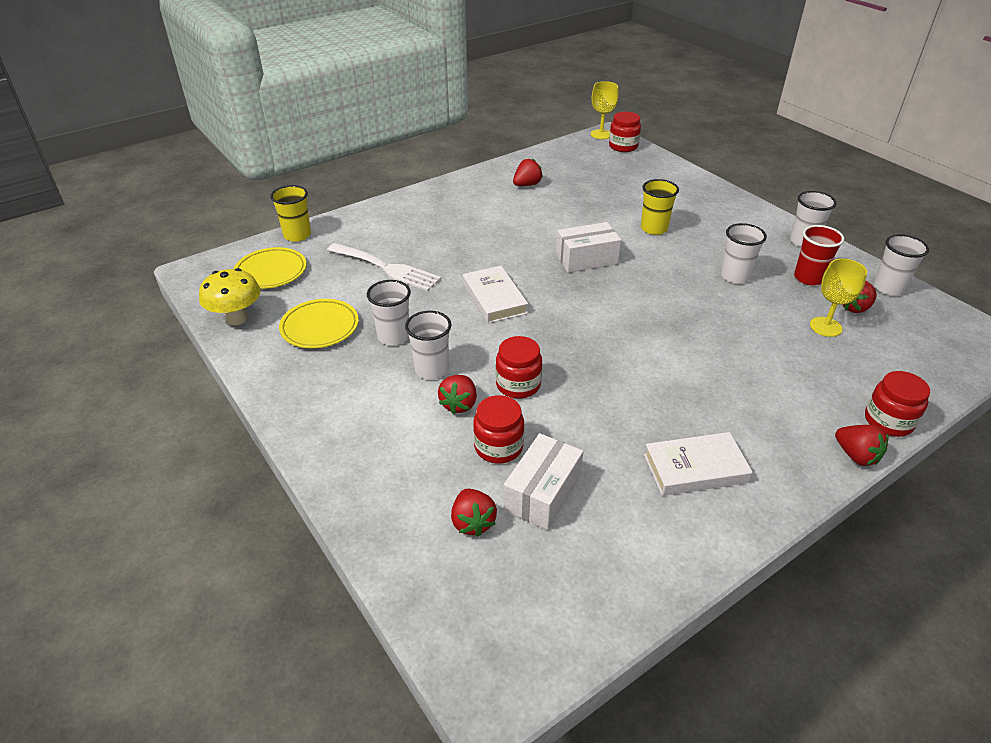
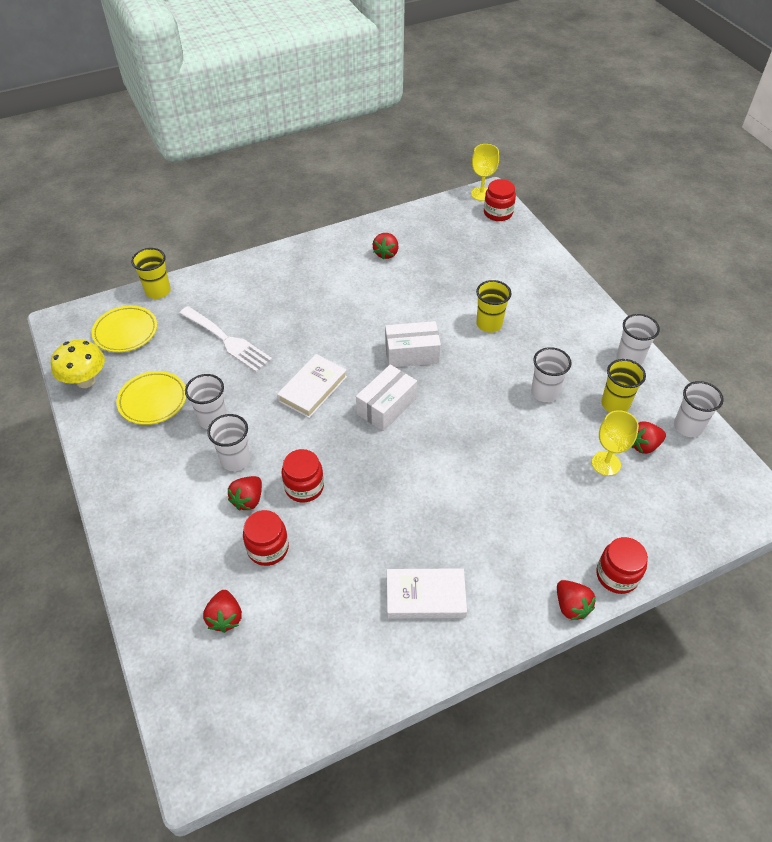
camera: 10 degrees right, 10 degrees up
(494, 298) = (313, 389): white book -> white book turned 45 degrees clockwise
(527, 185) = (386, 253): red strawberry -> red strawberry turned 135 degrees clockwise
(542, 493) = (289, 599): white box -> white box (386, 406)
(808, 278) = (615, 404): red cup -> yellow cup

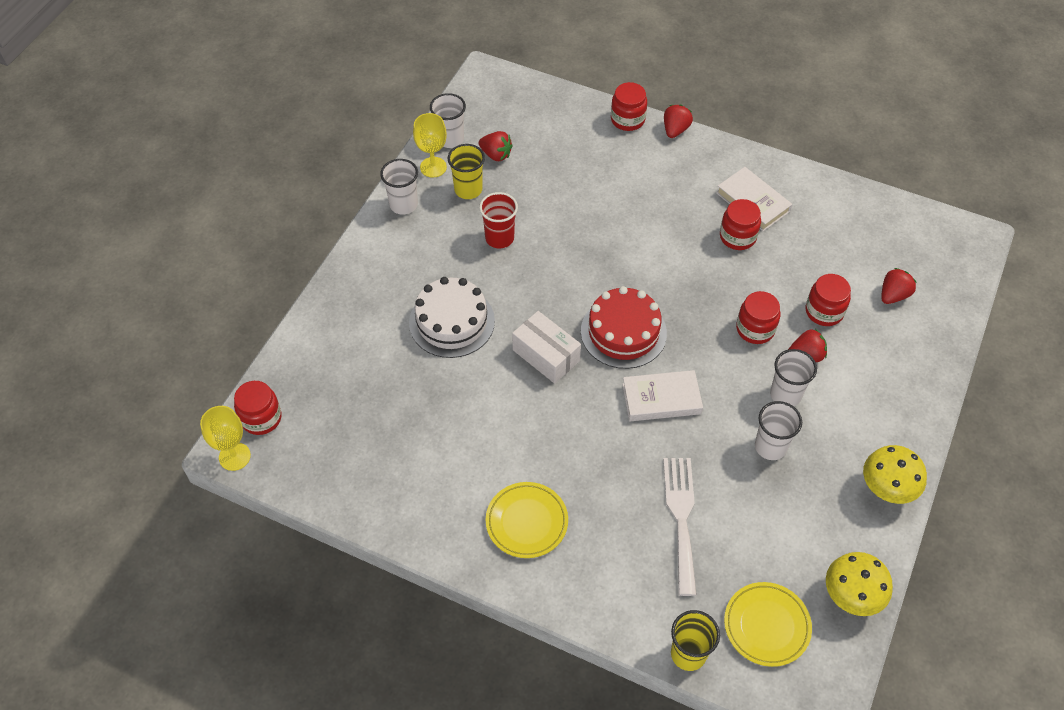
camera: 130 degrees left, 5 degrees up
(109, 457) = (886, 489): none -> yellow mushroom
(153, 400) = (805, 514): yellow plate -> yellow plate (526, 522)
(386, 253) = (424, 476): red strawberry -> none
(386, 406) = (623, 332): white box -> red cake
(399, 550) = (737, 237): none -> red jar
(489, 324) = (452, 322): yellow cup -> white cake
(544, 392) = (499, 238): white cup -> red cup
(606, 463) = (537, 167): yellow goblet -> yellow goblet (433, 167)

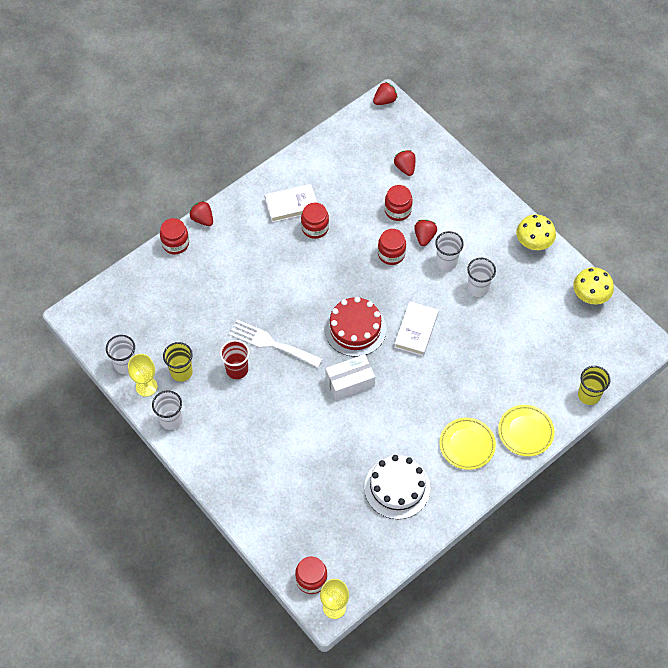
camera: 65 degrees left, 5 degrees up
(452, 322) = (293, 428): white cake -> white cake (397, 488)
(496, 155) = (159, 340): red strawberry -> red strawberry (385, 100)
(681, 517) = (502, 358): white fork -> white fork (271, 343)
(766, 626) = (589, 347): yellow plate -> yellow plate (525, 432)

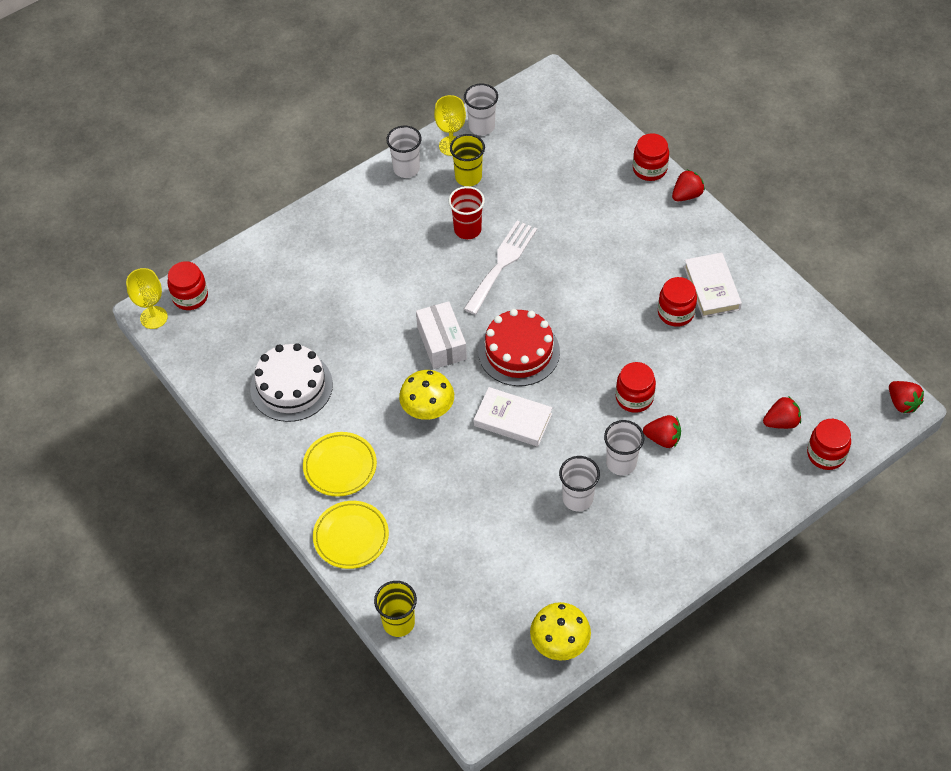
camera: 95 degrees right, 5 degrees down
(397, 210) = (707, 409): red jar -> red jar (826, 454)
(533, 244) = (652, 577): yellow mushroom -> yellow mushroom (428, 411)

